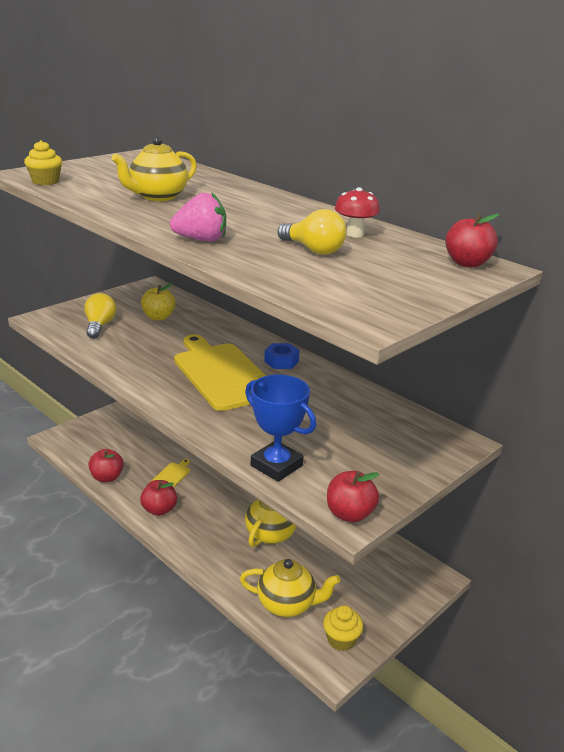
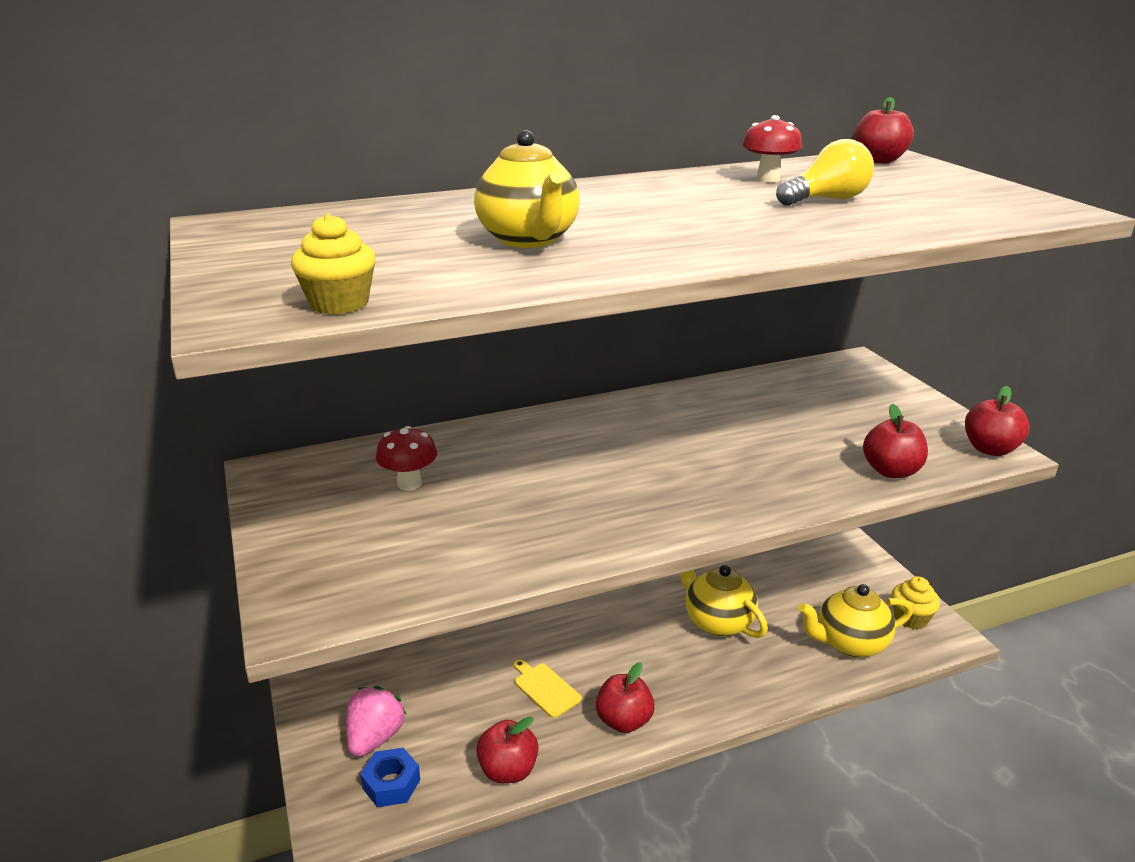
camera: 65 degrees left, 0 degrees up
(99, 326) = (394, 549): yellow light bulb -> none
(158, 317) = (409, 484): yellow apple -> red mushroom
(201, 240) = (771, 239): pink strawberry -> pink strawberry (375, 737)
(222, 374) = (642, 463): yellow cutting board -> none
(276, 465) = (891, 471): blue trophy -> red apple
(281, 361) = (629, 415): blue nut -> blue nut (391, 784)
(287, 604) = (850, 643): yellow teapot -> yellow teapot turned 135 degrees counterclockwise

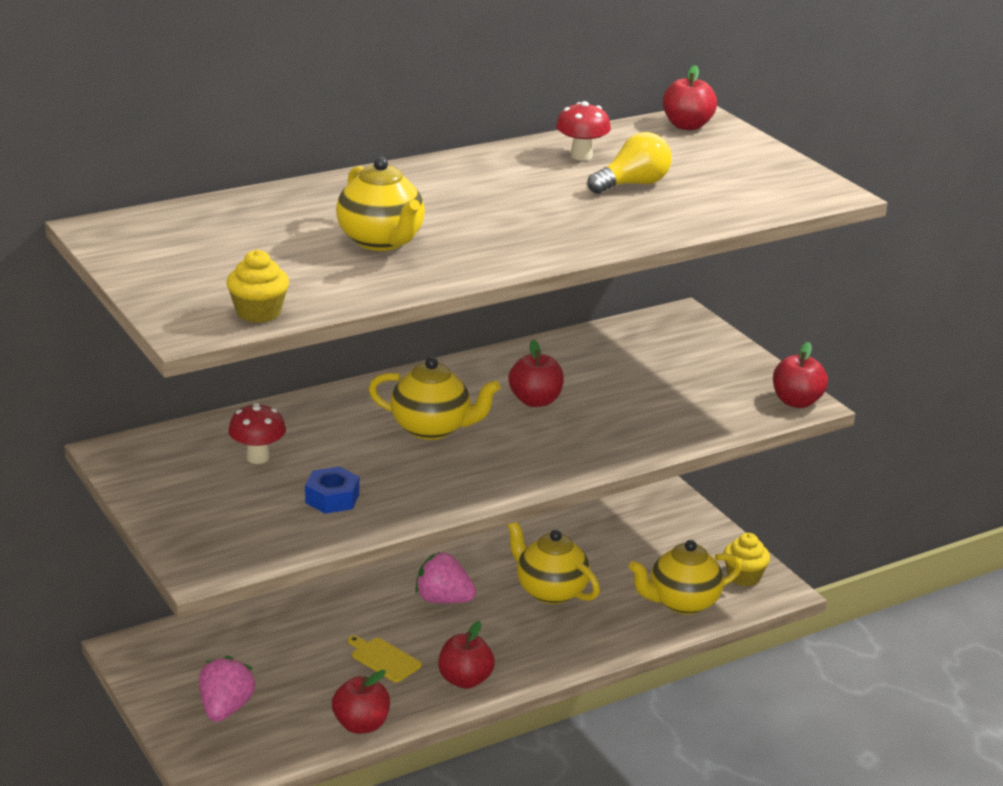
camera: 10 degrees left, 0 degrees up
(391, 784) = (253, 742): blue nut -> blue nut (332, 498)
(598, 461) = (432, 429): none -> yellow teapot
(613, 624) = (443, 600): none -> pink strawberry
(891, 471) = (703, 426): red apple -> red apple (535, 401)

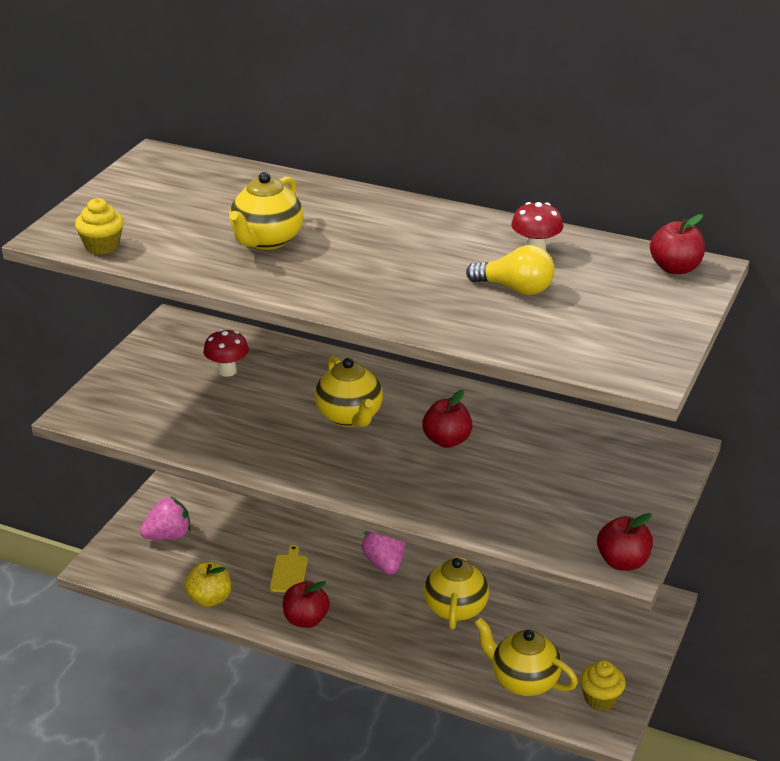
camera: 55 degrees right, 5 degrees up
(332, 498) = (211, 420): blue nut -> none
(361, 725) = (209, 599): red apple -> yellow apple

